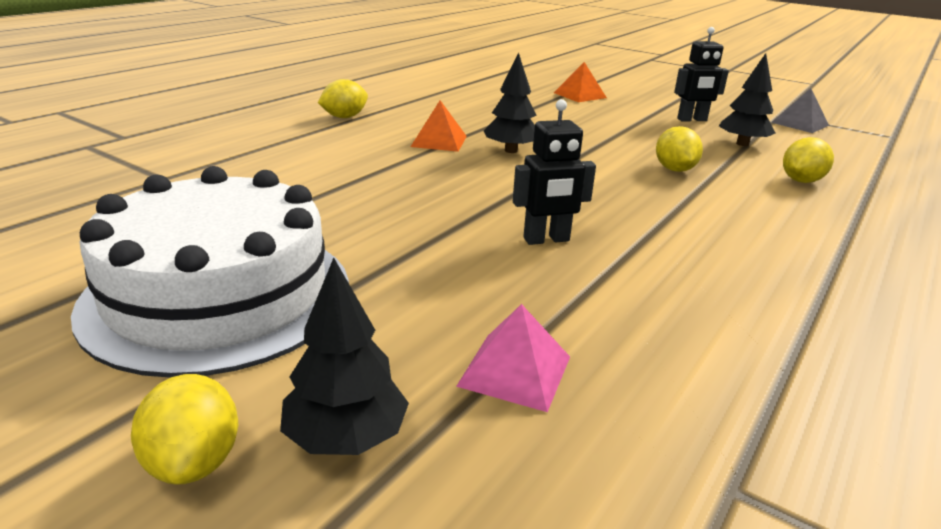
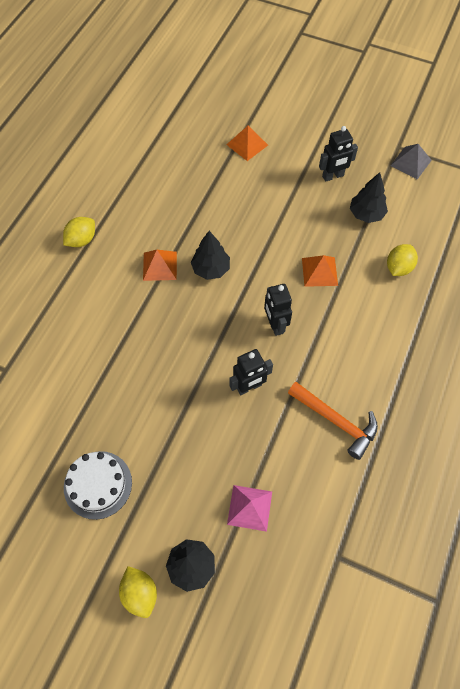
camera: 10 degrees left, 35 degrees up
(218, 294) = (98, 484): white cake -> white cake, size x0.53
(600, 197) = (275, 325): none -> black robot
(674, 169) = (319, 271): yellow lemon -> orange pyramid
(711, 294) = (336, 421): none -> orange hammer

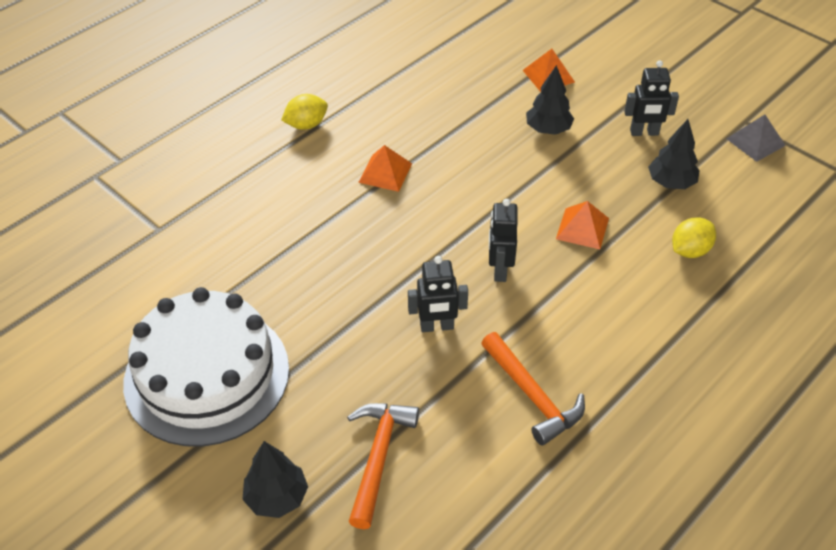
camera: 20 degrees right, 15 degrees down
(98, 484) = (207, 375): white cake -> white cake, size x1.87
(140, 593) = (201, 505): yellow lemon -> none
(211, 269) = (446, 191): black tree -> black tree (548, 129)
(250, 508) = (378, 457): pink pyramid -> orange hammer

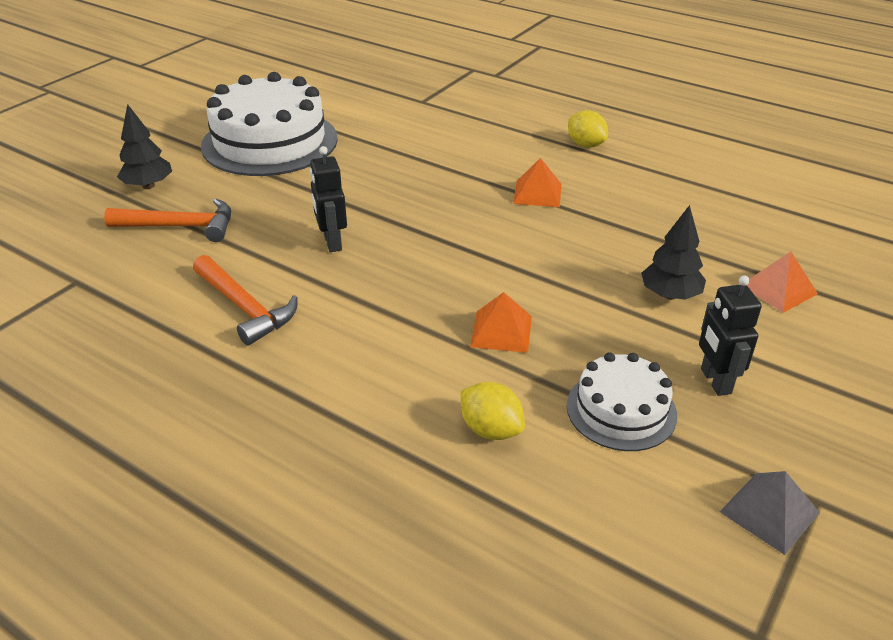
camera: 80 degrees right, 10 degrees down
(499, 270) = (417, 274): black robot -> none
(532, 396) = (245, 307): orange hammer -> orange hammer turned 90 degrees counterclockwise
(671, 182) = (621, 410): black tree -> white cake

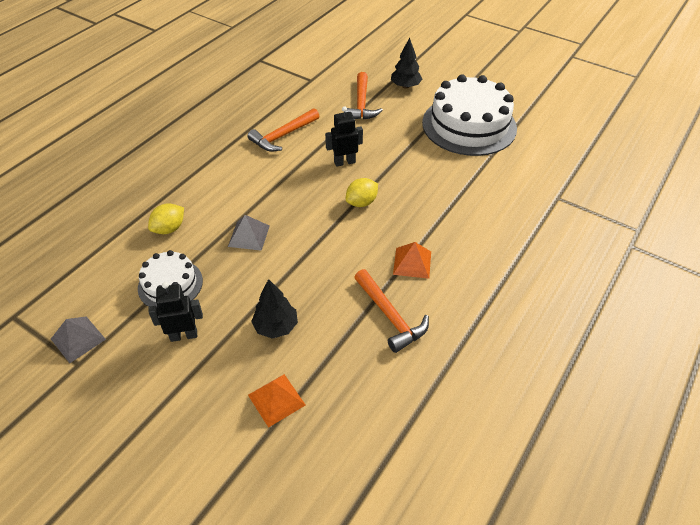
camera: 90 degrees right, 10 degrees up
(501, 331) = (249, 236): orange pyramid -> grey pyramid
(585, 145) = (500, 301): yellow lemon -> yellow lemon (361, 202)
(626, 210) = (390, 316): none -> orange hammer

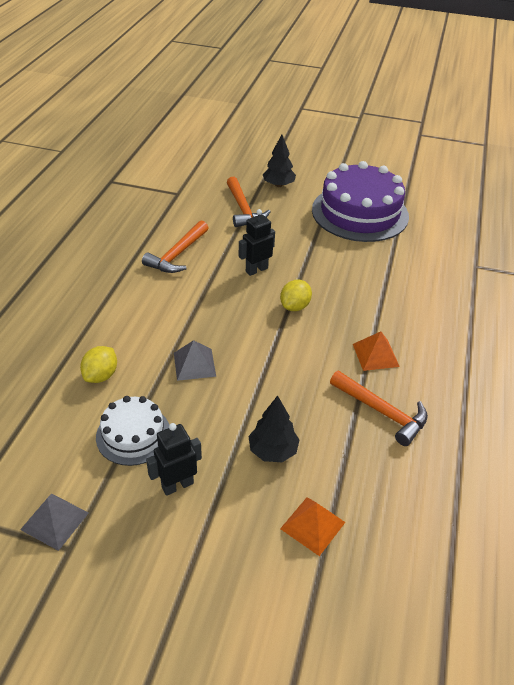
camera: 20 degrees left, 5 degrees down
(469, 125) = (360, 213): white cake -> purple cake

